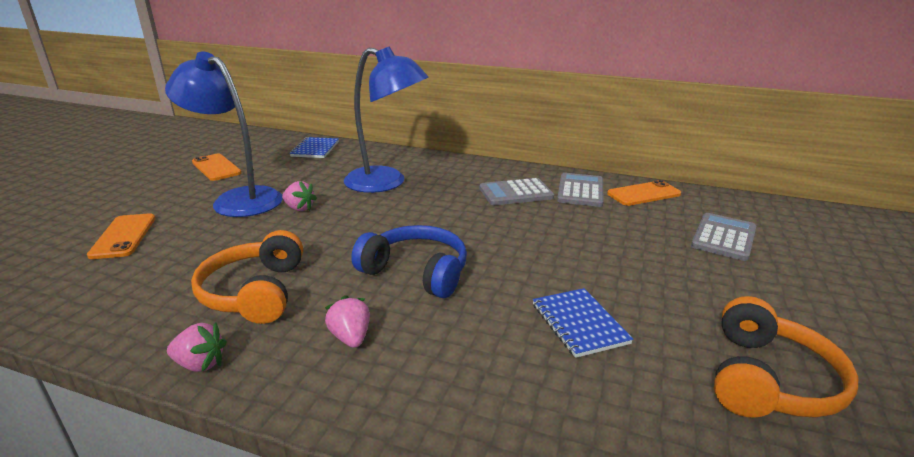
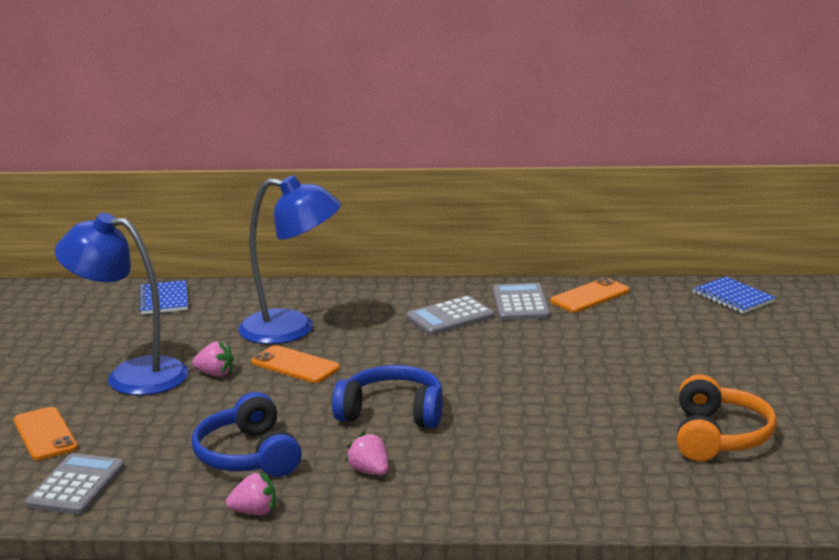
camera: 15 degrees left, 5 degrees down
(216, 167) = (58, 344): orange phone -> orange phone (295, 365)
(255, 292) = (248, 456): orange headphones -> blue headphones
(579, 323) = (562, 426): blue notebook -> blue notebook (733, 297)
(723, 237) = (677, 330): grey calculator -> grey calculator (76, 485)

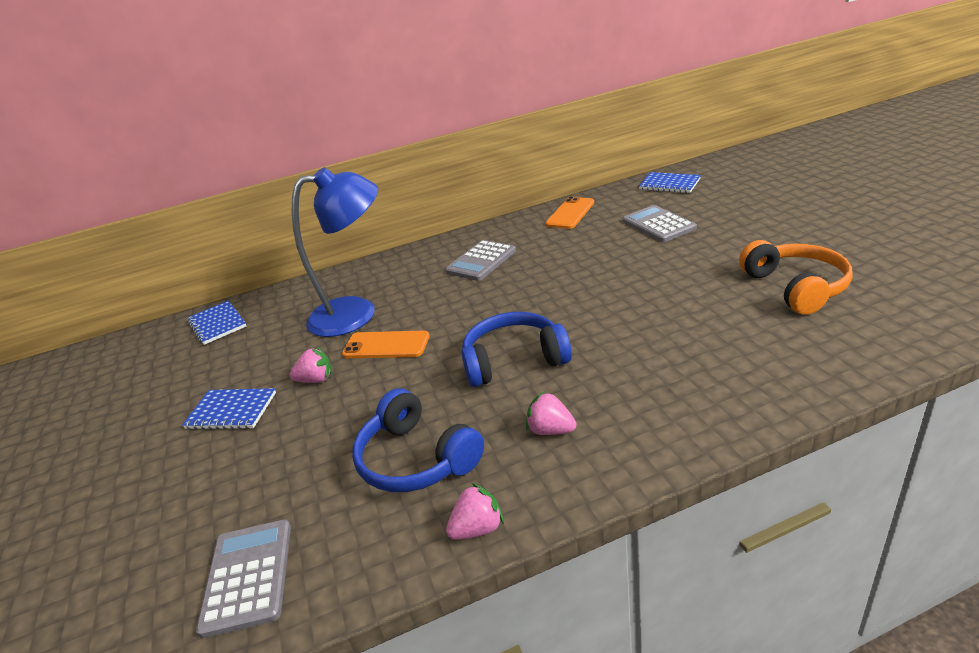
camera: 20 degrees left, 10 degrees up
(45, 434) = (172, 518): orange phone -> none
(131, 375) = (231, 411): blue lamp -> blue notebook
(520, 303) = (525, 234): grey calculator -> grey calculator (658, 225)

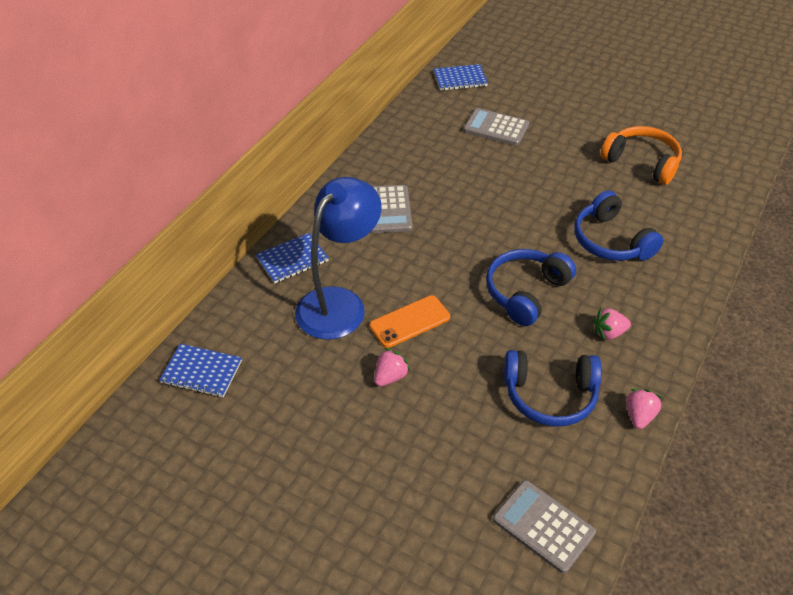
camera: 45 degrees left, 15 degrees up
(231, 411) = (353, 437): blue notebook -> blue notebook (292, 259)
(570, 213) = (409, 133): orange phone -> none
(664, 347) = (611, 241): none -> blue headphones

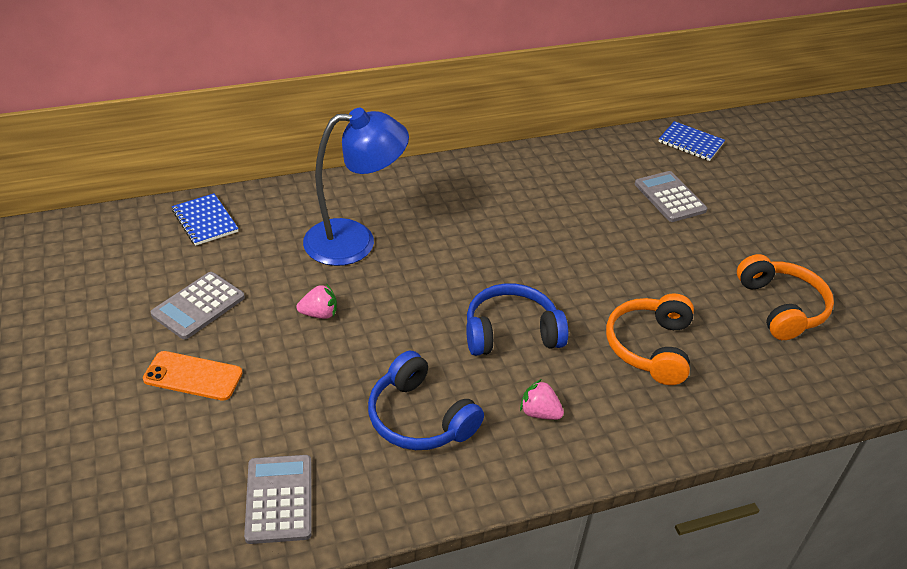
camera: 40 degrees right, 5 degrees down
(292, 259) = (363, 191): blue notebook -> none
(388, 210) = (484, 202): grey calculator -> grey calculator (198, 306)
(410, 321) = (387, 288): orange phone -> orange phone (193, 376)
(611, 241) = (650, 347): blue headphones -> orange headphones
(639, 416) = (472, 491): pink strawberry -> none

